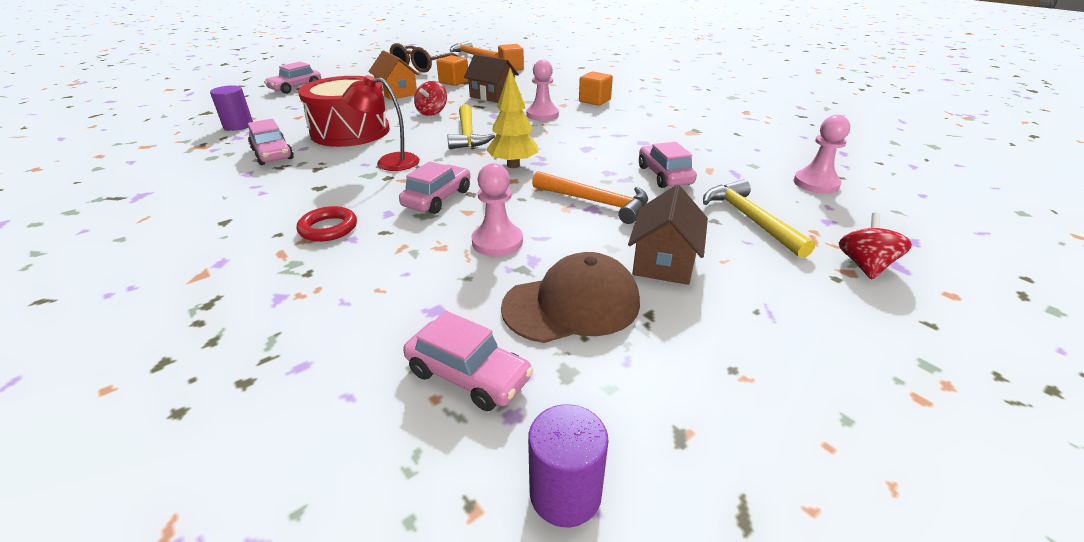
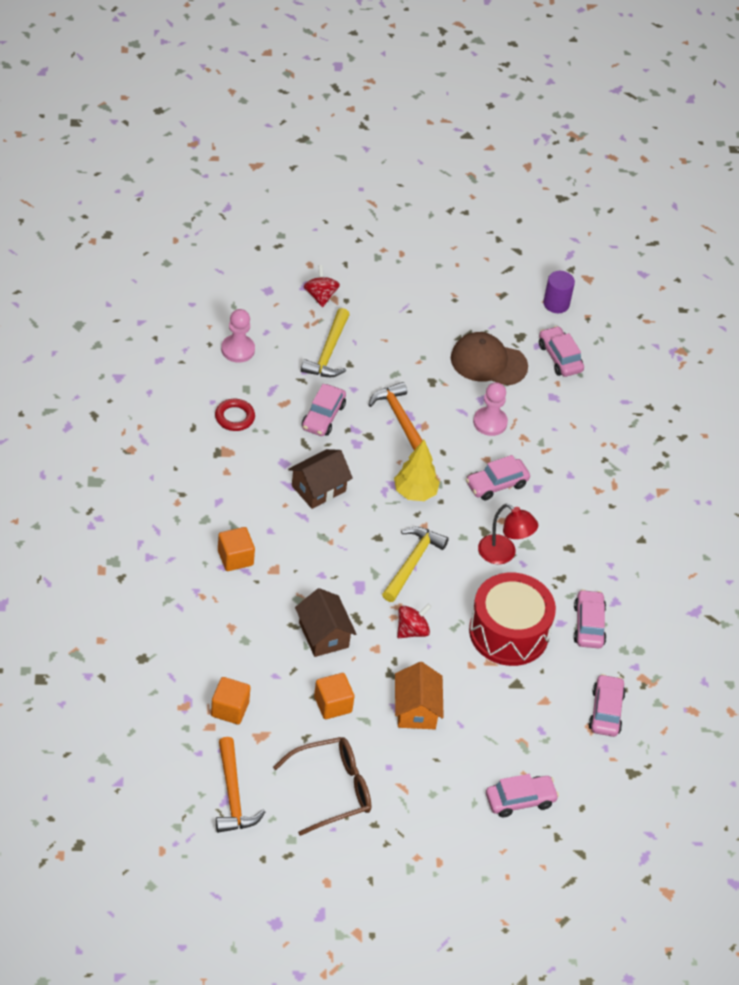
camera: 150 degrees left, 15 degrees up
(238, 126) = (606, 711): purple cylinder -> pink car
(328, 228) = (580, 493): red ring -> red ring (234, 417)
(542, 115) = (315, 560): pink pawn -> none
(664, 261) = (416, 357): brown house -> brown house (318, 488)
(864, 265) = (320, 296): red spinning top -> red spinning top turned 120 degrees clockwise

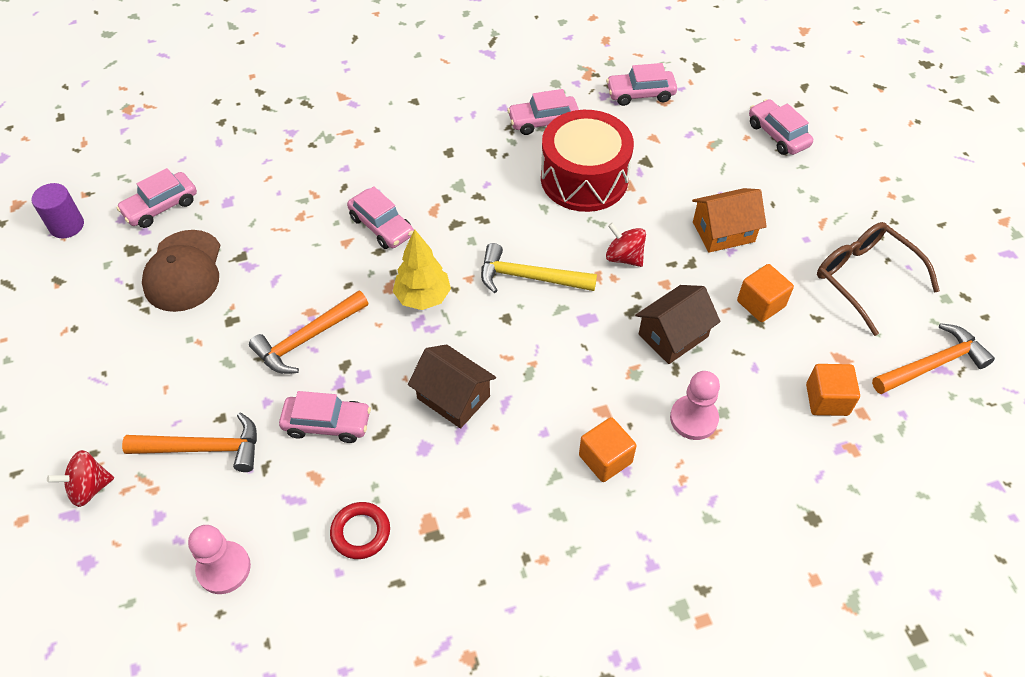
camera: 100 degrees left, 5 degrees up
(328, 352) = (203, 448): yellow hammer -> orange hammer
(490, 422) = (286, 250): pink pawn -> pink pawn (693, 418)
(503, 554) = (481, 202): red lamp -> none

